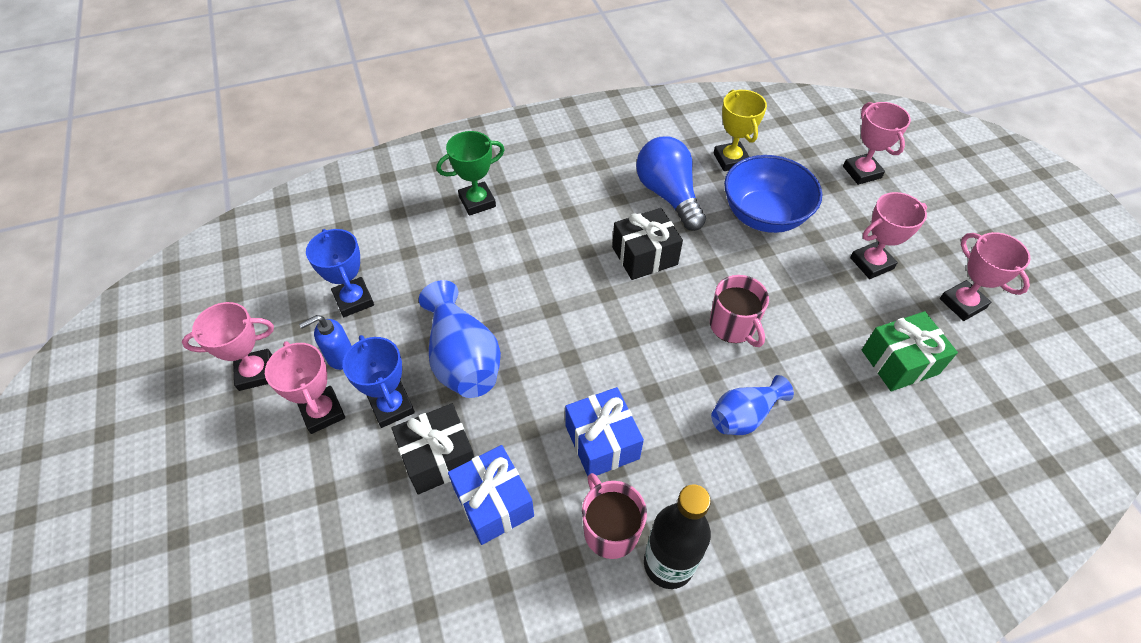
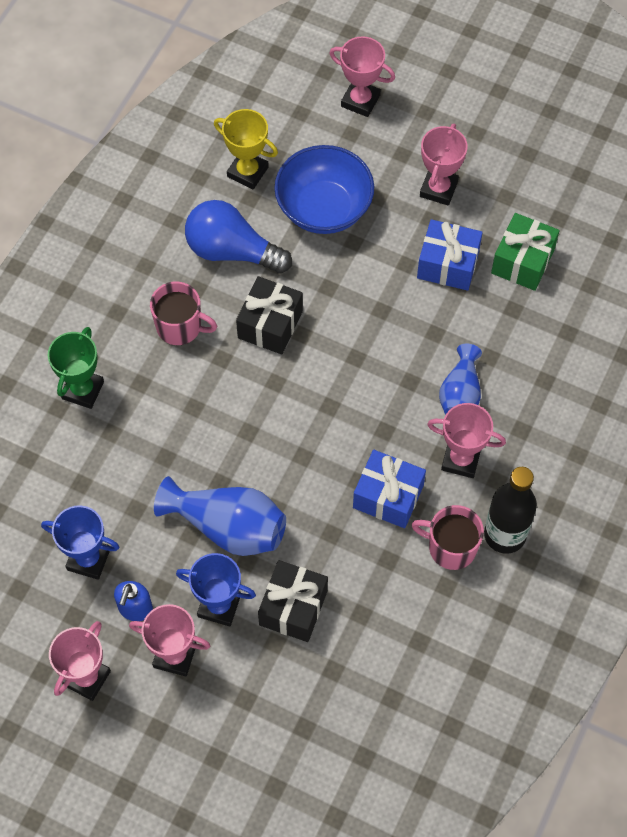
camera: 45 degrees left, 10 degrees up
(493, 503) = (362, 600): blue gift -> blue gift (448, 264)
(733, 326) = (390, 329): pink mug -> pink mug (180, 327)
(962, 303) = (526, 173): pink trophy -> pink trophy (461, 459)

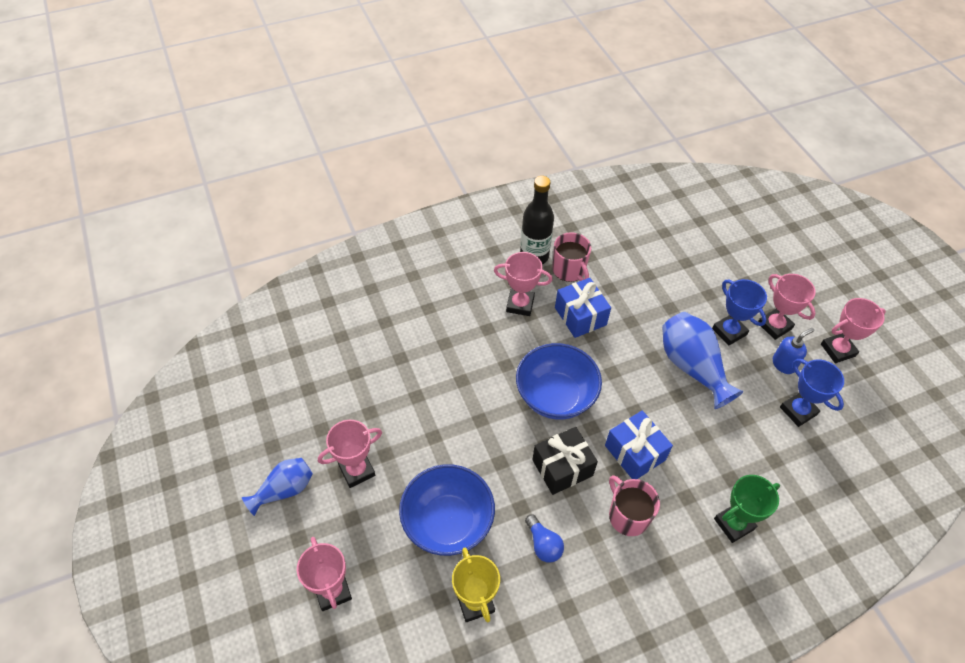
camera: 140 degrees left, 10 degrees down
(232, 251) = (543, 544): blue light bulb -> blue light bulb, size x0.52
(293, 607) = (685, 302): black gift -> none
(335, 386) = (555, 396): none -> blue bowl
(448, 264) = (408, 415): blue gift -> blue gift (635, 453)
(460, 393) = (483, 337): blue vase -> blue vase (284, 490)
(461, 459) = (520, 304): pink trophy -> pink trophy turned 45 degrees counterclockwise
(522, 261) = (361, 380): green gift -> none

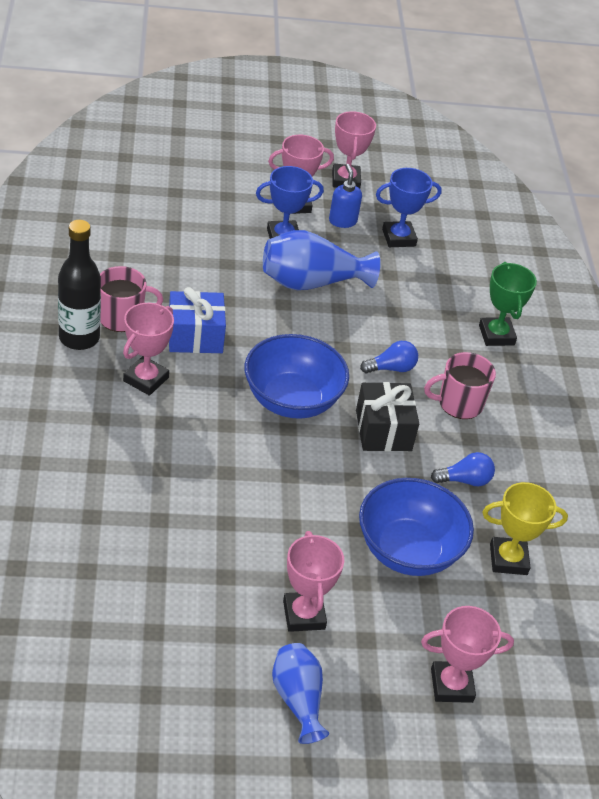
camera: 75 degrees left, 10 degrees down
(635, 453) = (391, 368): blue gift -> blue light bulb

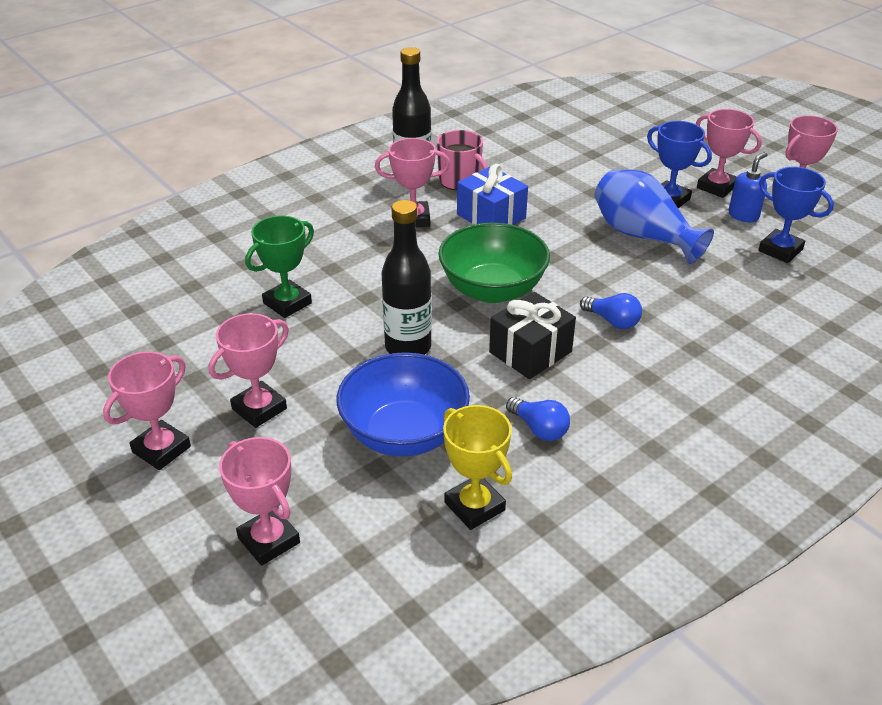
camera: 60 degrees right, 5 degrees down
(292, 400) = (492, 290): blue bowl -> green bowl
(298, 699) = (161, 449): blue vase -> pink trophy
(313, 489) = (408, 347): none -> black bottle
(459, 404) = (632, 379): pink mug -> none
(496, 335) = (761, 360): green trophy -> green trophy (287, 303)

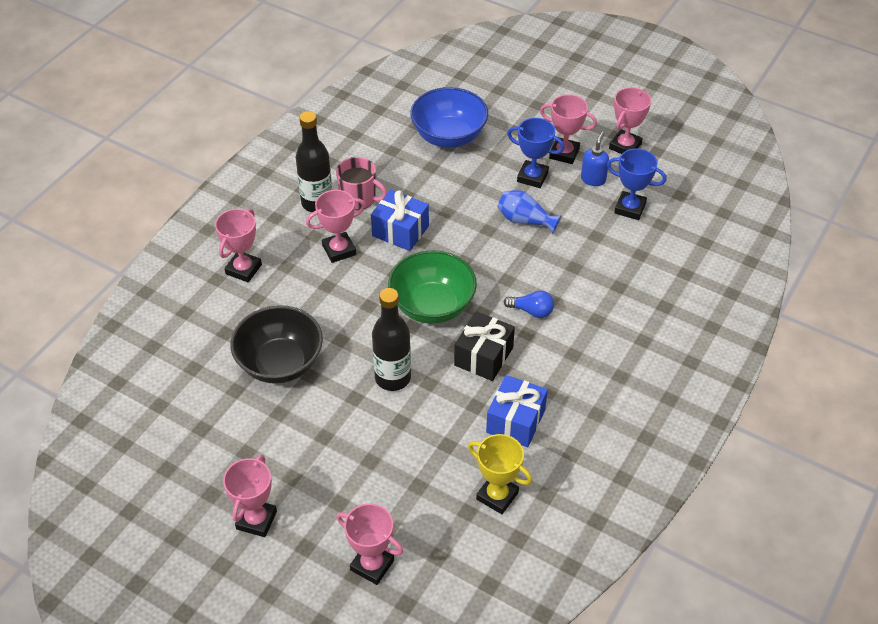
camera: 20 degrees left, 10 degrees up
(259, 409) = (309, 464): pink trophy -> pink trophy (243, 269)
(287, 303) = (280, 363): green trophy -> black bowl
(404, 434) = (424, 454): blue bowl -> blue bowl (449, 136)
(539, 429) = (515, 421): blue light bulb -> blue gift
(642, 236) = (525, 220): blue vase -> blue vase, size x0.64

